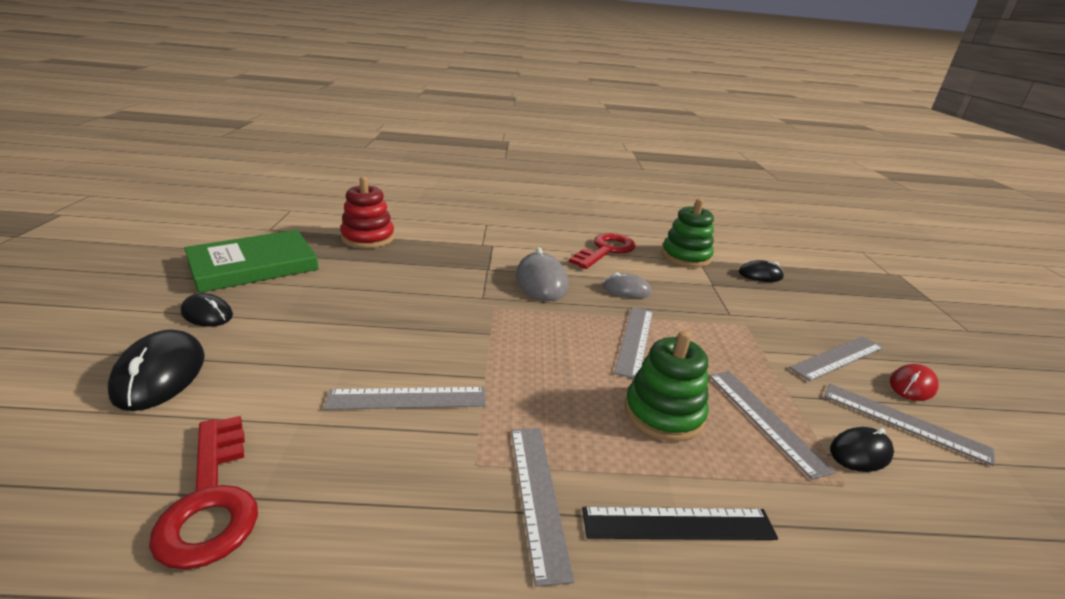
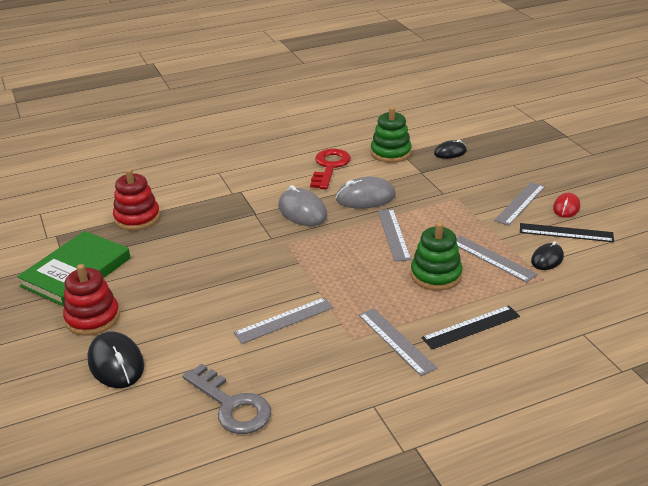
camera: 20 degrees left, 5 degrees up
(207, 314) = (92, 318): black mouse -> red stacking toy
(211, 500) = (231, 405): red key -> grey key
(626, 290) = (365, 197): grey mouse -> grey mouse, size x1.61
(904, 422) = (566, 232): grey ruler -> black ruler

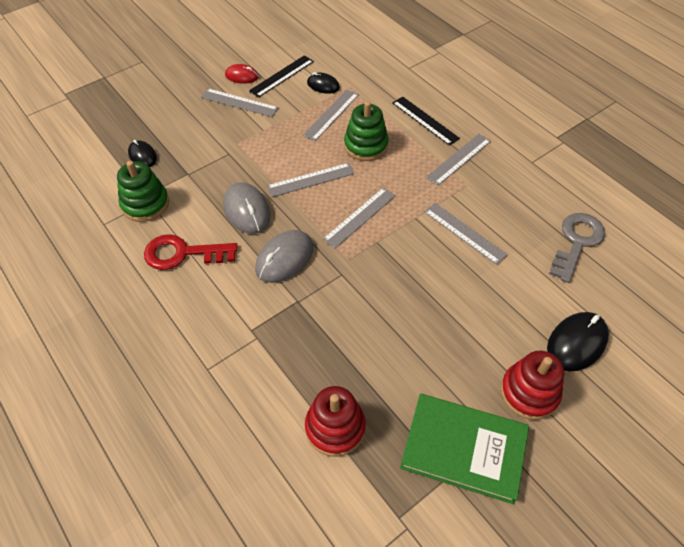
camera: 105 degrees left, 20 degrees up
(333, 256) = (360, 217): none -> grey ruler
(566, 232) = (281, 76): black ruler -> black ruler turned 45 degrees clockwise

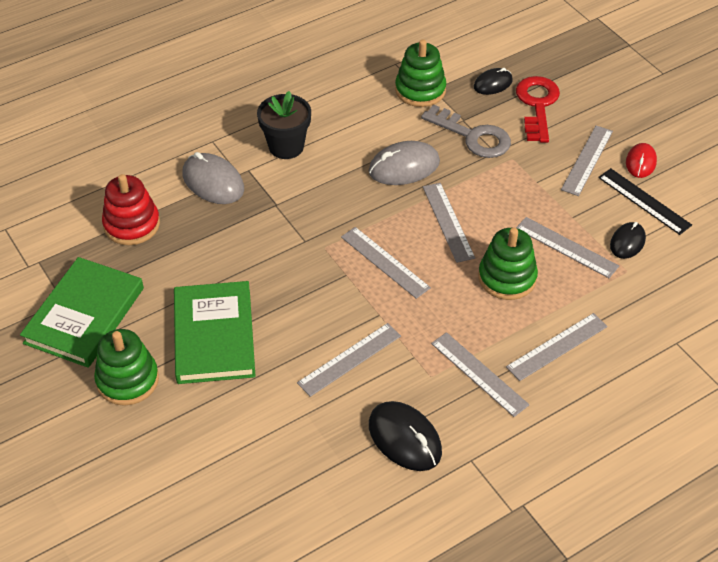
camera: 95 degrees right, 5 degrees down
(183, 253) = (349, 120): red key -> red key (537, 105)
(218, 301) = (286, 146): none -> black flower pot
(284, 258) = (332, 196): grey mouse -> grey mouse (213, 182)
(425, 120) = (557, 347): black ruler -> grey ruler
(463, 330) = (214, 336): none -> green book
(529, 392) = (127, 380): red stacking toy -> green stacking toy
(576, 242) = (319, 477): grey key -> grey key (472, 136)
(576, 343) = (175, 438): black mouse -> black mouse (404, 438)

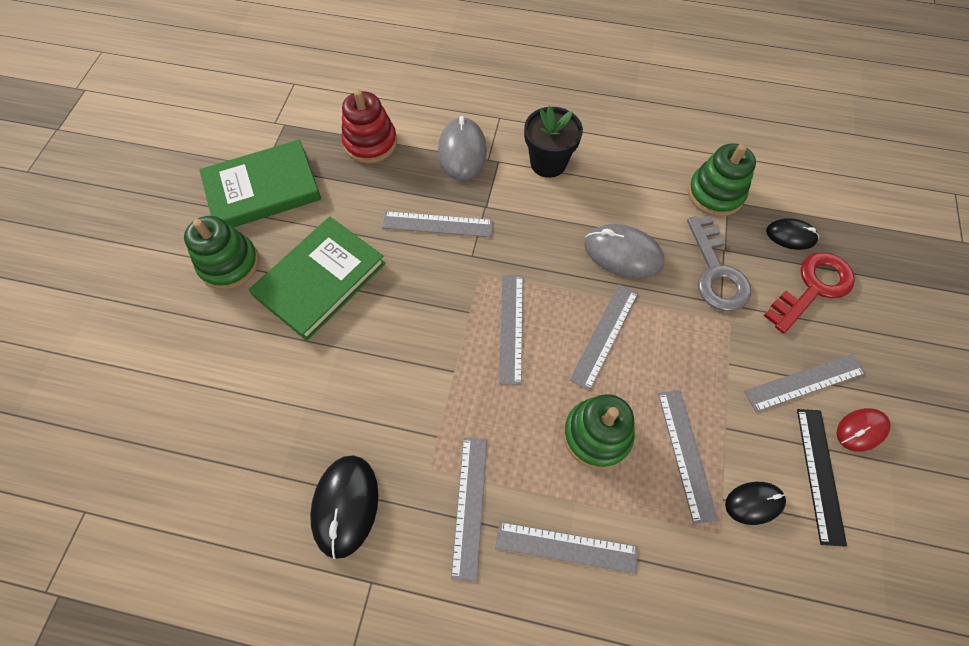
camera: 45 degrees right, 15 degrees up
(350, 359) = (387, 391): grey ruler -> grey ruler (437, 224)

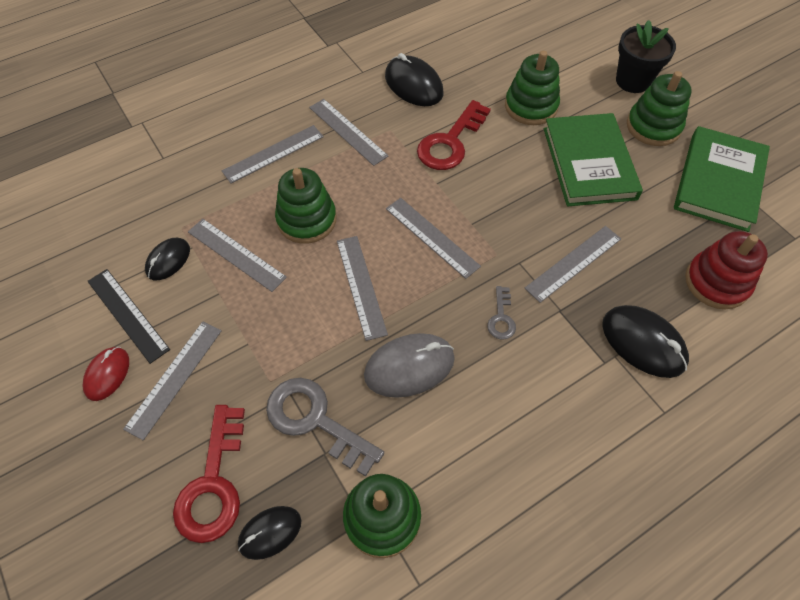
camera: 135 degrees right, 5 degrees down
(284, 372) = (531, 106): none -> green stacking toy
(395, 401) = (450, 142): none -> red key
(462, 152) = (643, 343): grey mouse -> black mouse
(529, 233) = (501, 317): none -> grey key
(548, 163) = (564, 401): black flower pot -> black flower pot (633, 81)

